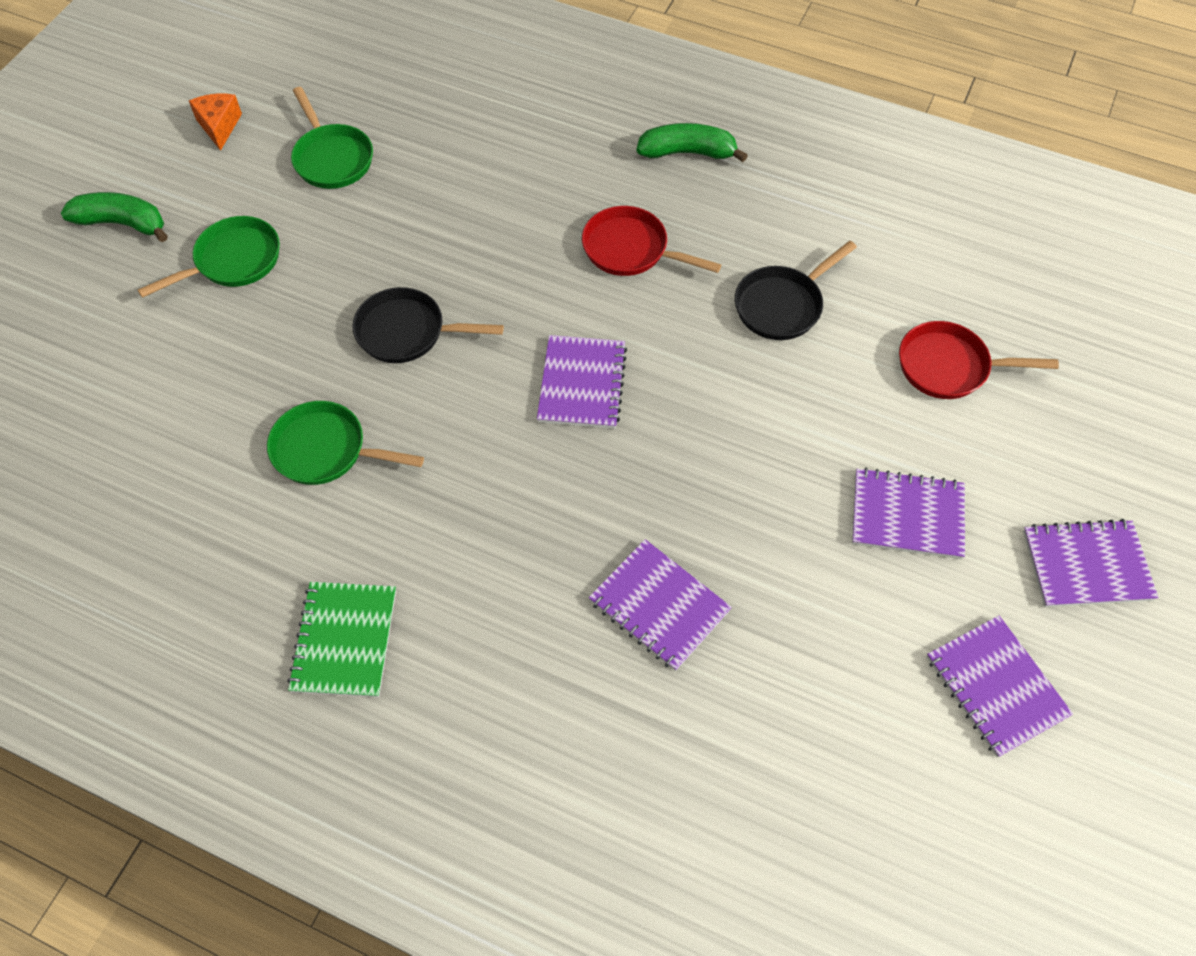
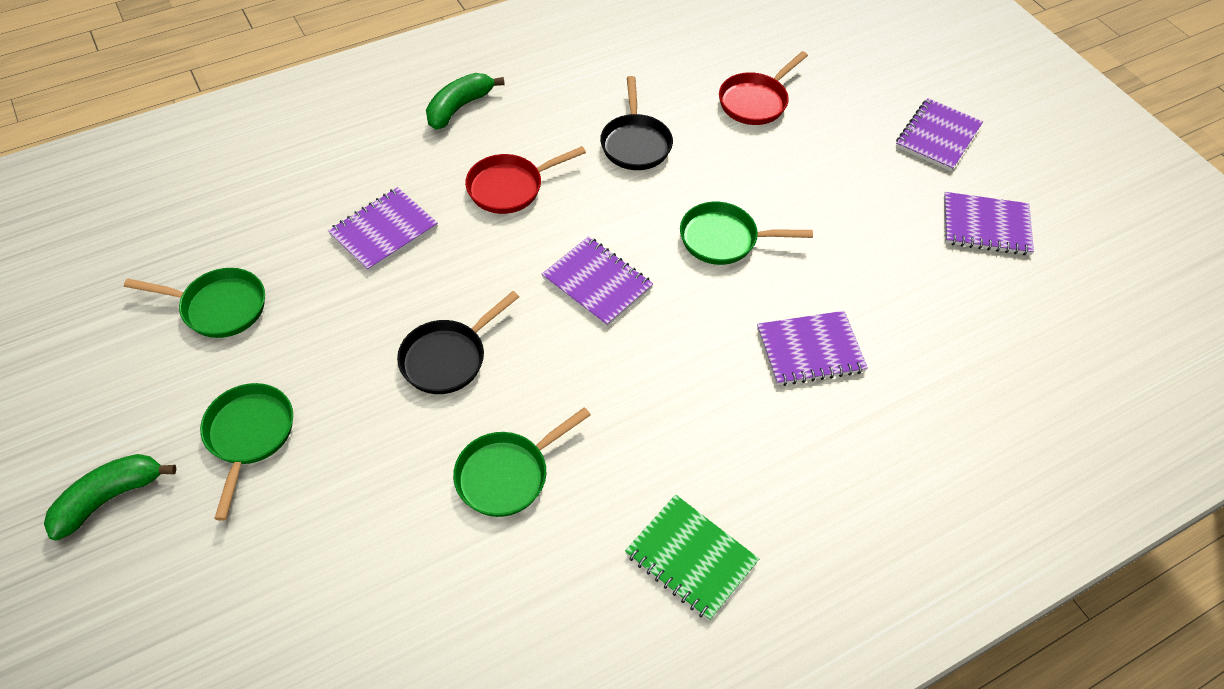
camera: 55 degrees left, 5 degrees down
(219, 126) = (86, 364): orange cheese -> none
(731, 450) = (723, 239): none -> green pan
(907, 515) = (843, 188): purple notebook -> purple notebook (384, 231)

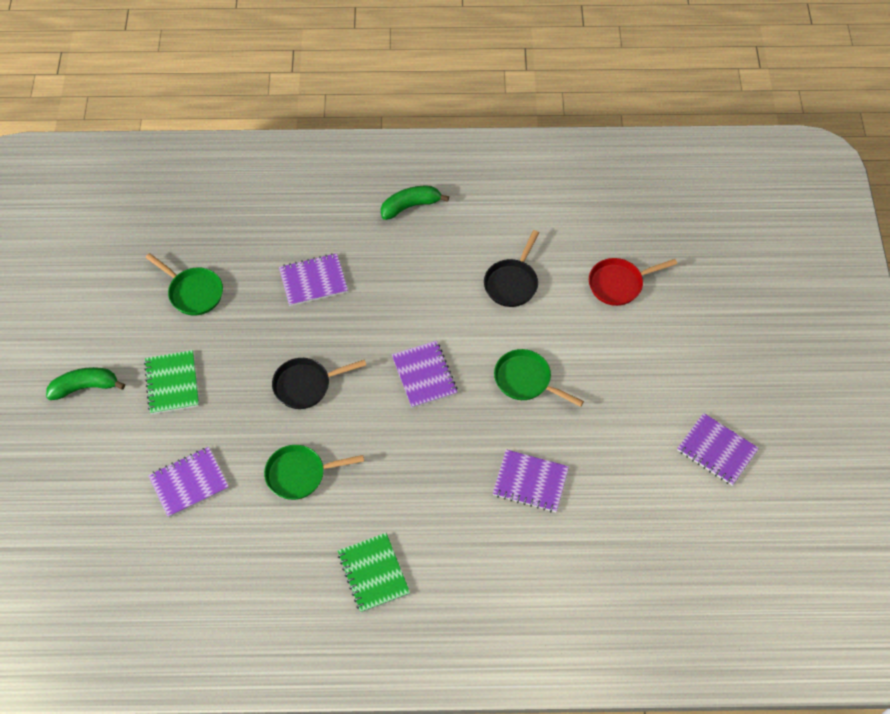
camera: 30 degrees right, 5 degrees up
(249, 435) = (172, 383): green pan -> green notebook
(510, 187) = (409, 282): red pan -> none
(938, 137) = (734, 367): purple notebook -> purple notebook (189, 483)

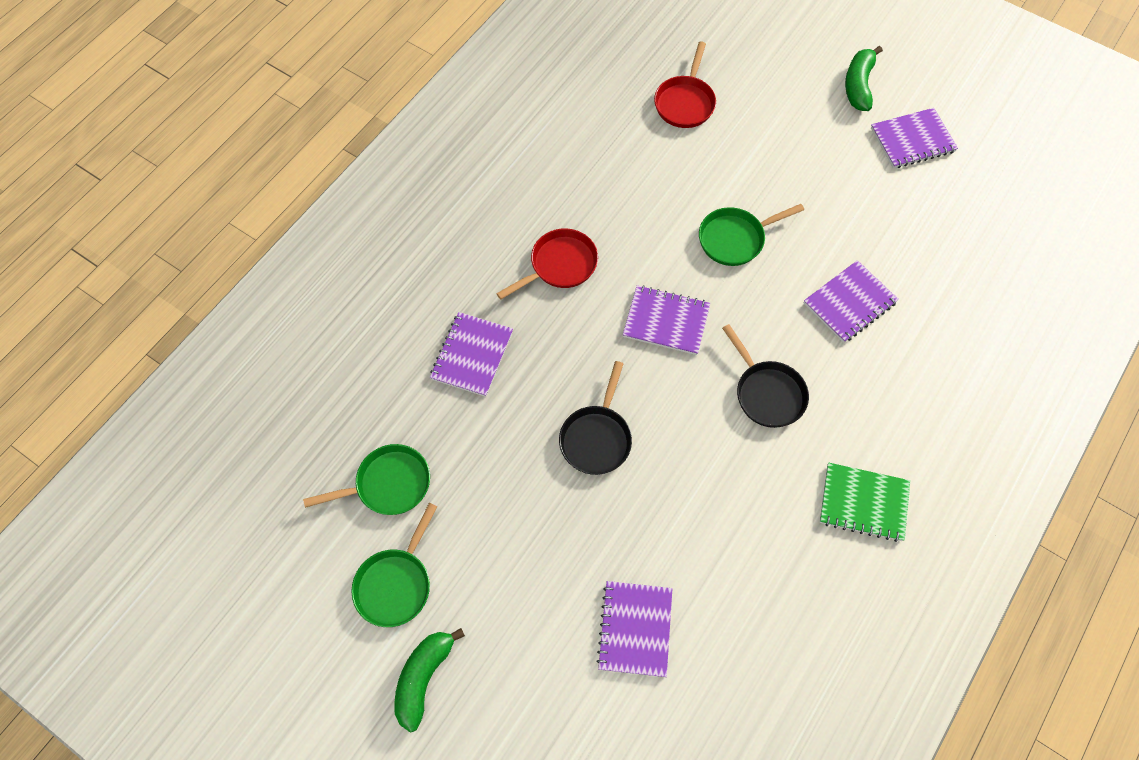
camera: 55 degrees left, 5 degrees up
(172, 383) = (492, 575): green notebook -> none
(300, 474) = (701, 507): green pan -> green pan (395, 584)
(410, 206) = (453, 213): green banana -> green banana (858, 85)
(419, 288) = (560, 265): none -> red pan
(512, 283) = (617, 184): black pan -> black pan (767, 393)

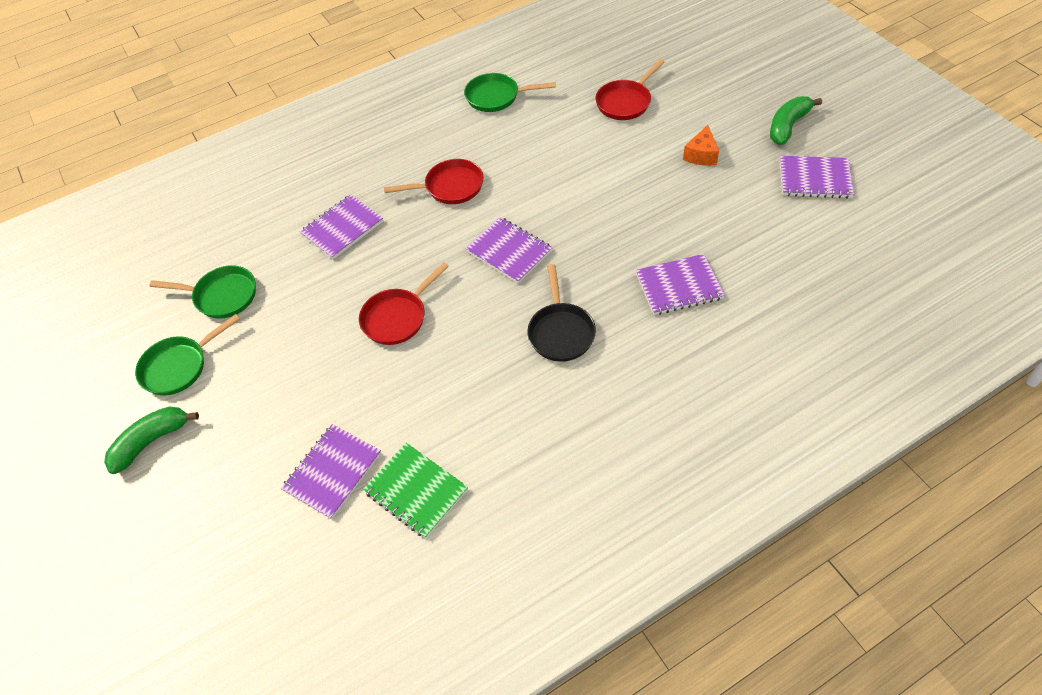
camera: 30 degrees right, 10 degrees down
(596, 438) = (397, 317): black pan -> red pan
(735, 239) = (606, 209): green pan -> green pan (496, 97)
(794, 145) = (701, 155): none -> orange cheese
(863, 503) = (594, 449): green notebook -> green notebook (416, 491)

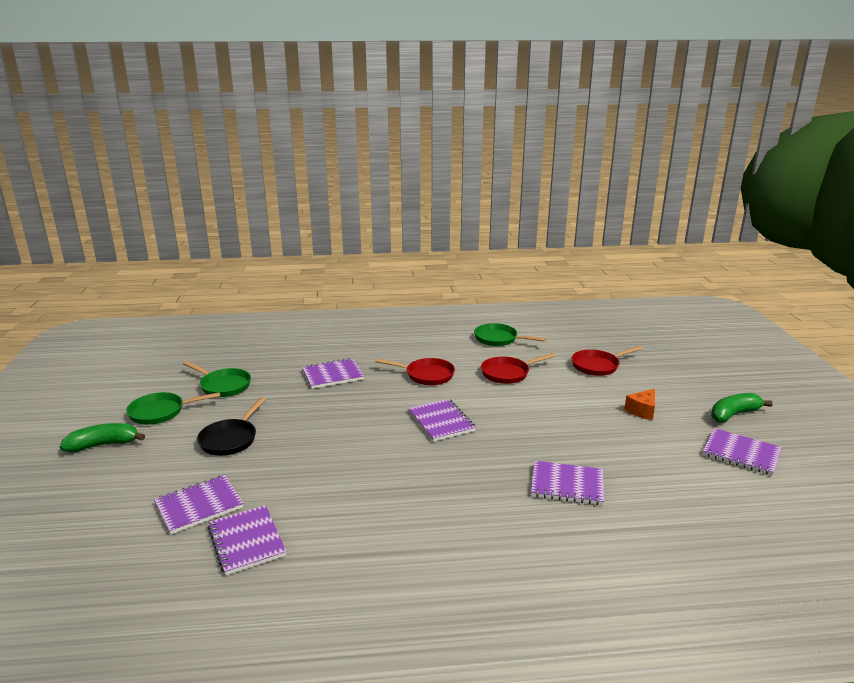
camera: 20 degrees right, 30 degrees down
(397, 317) = (327, 433): red pan -> red pan (508, 373)
(416, 491) = (247, 541): green notebook -> purple notebook
(561, 332) = (444, 481): black pan -> black pan (230, 439)

